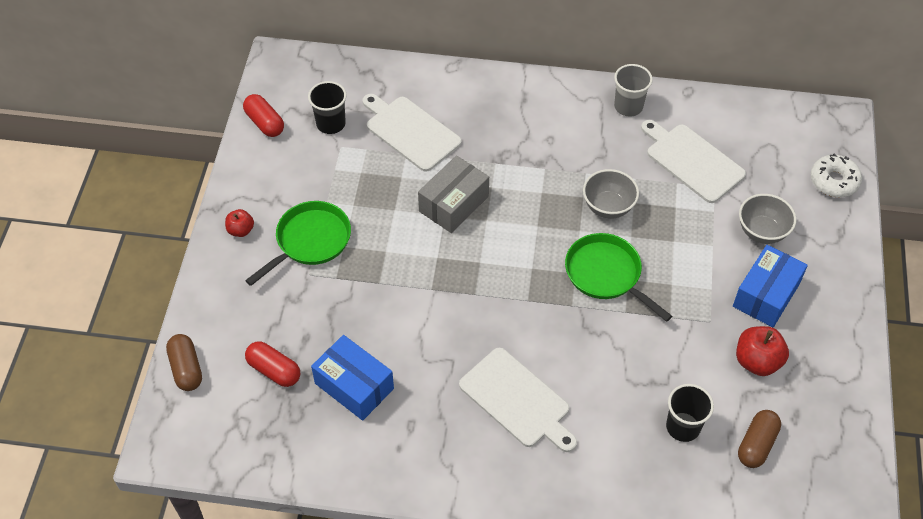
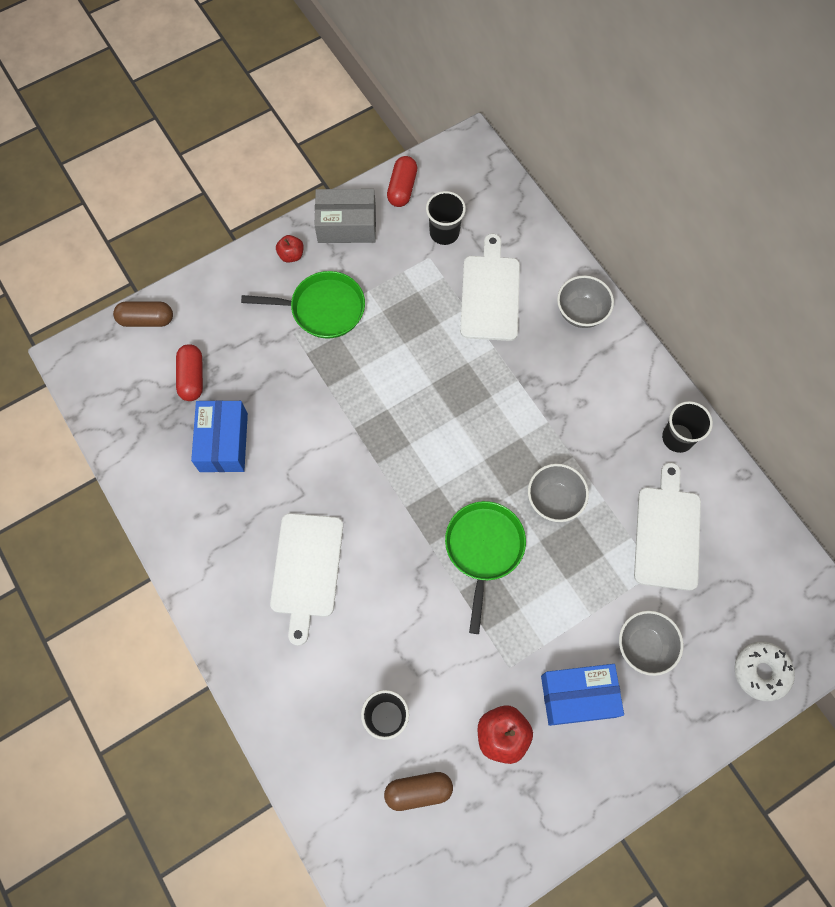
camera: 50 degrees right, 15 degrees up
(186, 368) = (146, 320): brown capsule -> brown capsule turned 60 degrees clockwise
(454, 204) = (449, 381): grey box -> grey box (347, 225)
(481, 92) = (581, 313): none -> grey bowl
(628, 106) = (677, 438): grey cup -> black cup

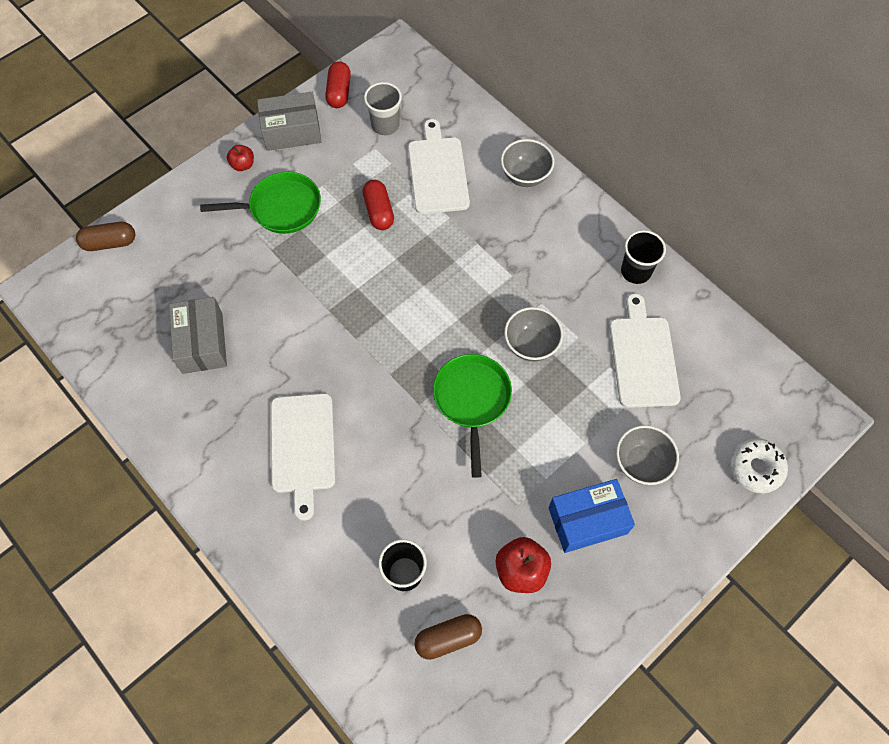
camera: 10 degrees left, 5 degrees down
(192, 377) = (162, 288): red capsule -> red capsule (379, 211)
(223, 442) = (202, 343): blue box -> grey box
(444, 233) = (385, 125): black cup -> grey cup

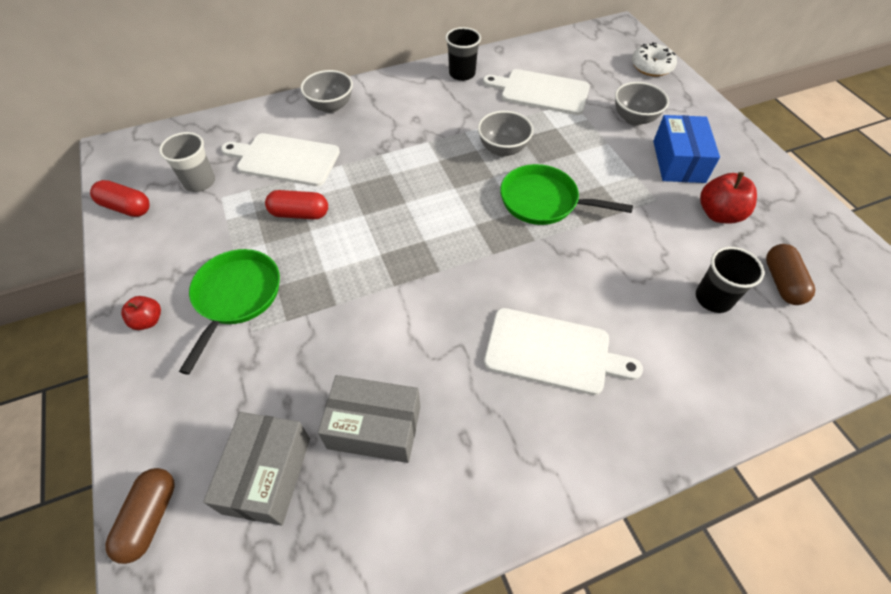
camera: 70 degrees left, 10 degrees down
(292, 131) = (141, 261): grey box -> grey box (267, 475)

